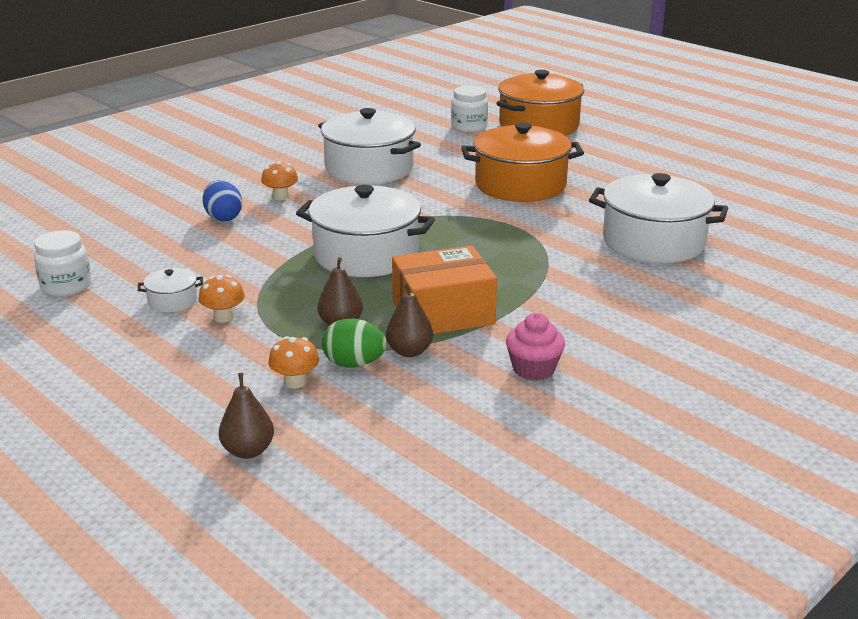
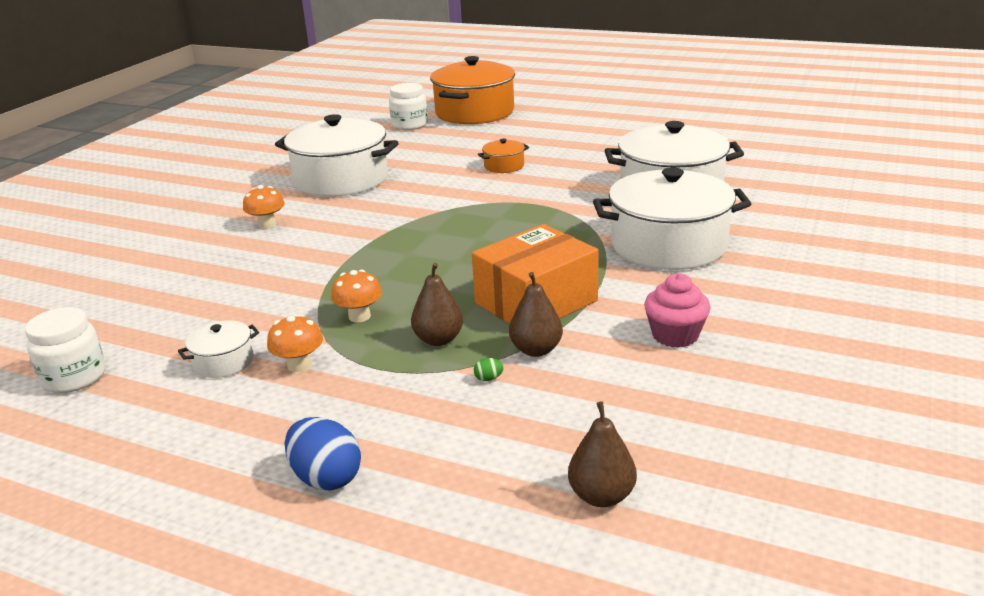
camera: 20 degrees left, 0 degrees up
(223, 217) = (218, 258): blue egg -> blue egg (326, 478)
(248, 451) = (450, 515): brown pear -> brown pear (601, 496)
(295, 382) = (440, 416): orange mushroom -> orange mushroom (359, 316)
(354, 364) = (488, 378): green egg -> green egg, size x0.40
(366, 255) = (407, 262): white pot -> white pot (668, 245)
(520, 185) = (504, 166): orange pot -> orange pot, size x0.43

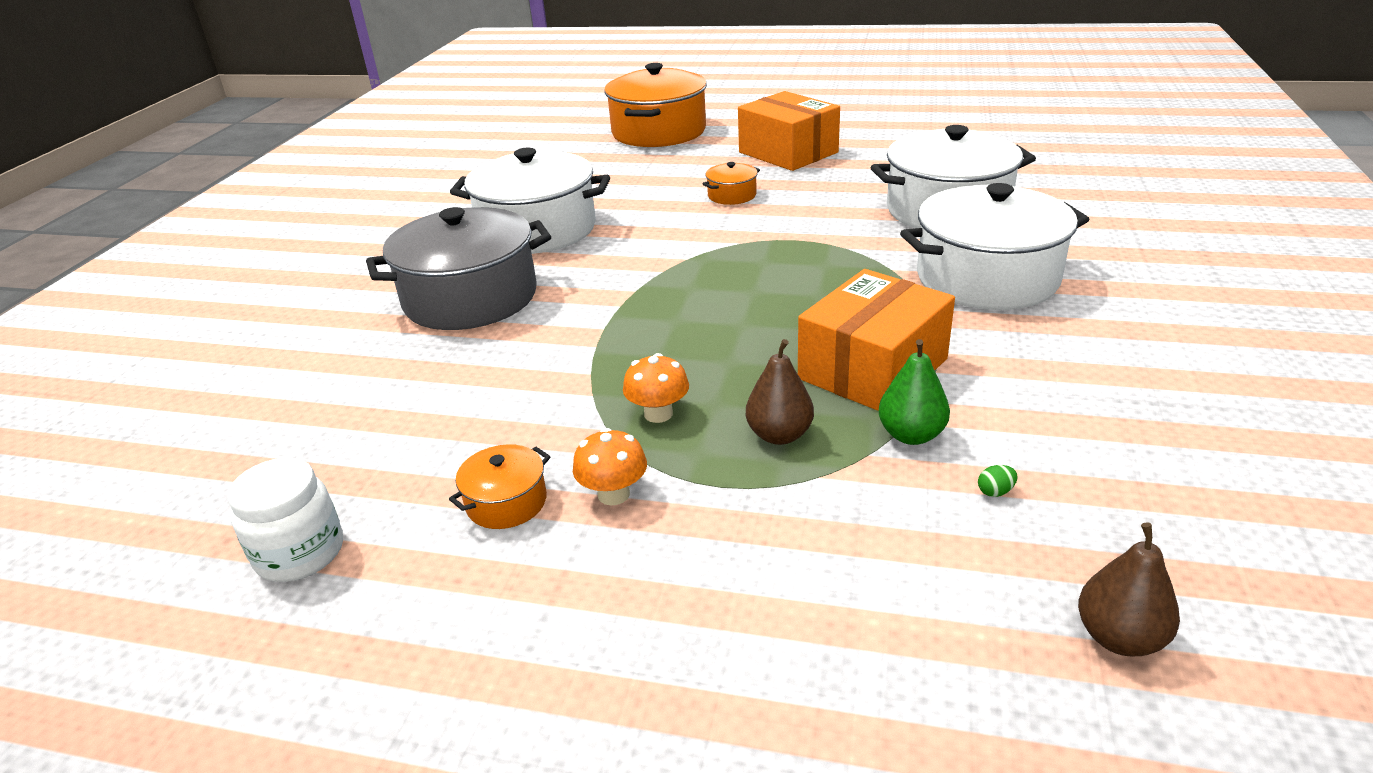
camera: 10 degrees left, 5 degrees up
(224, 362) = (506, 502): white pot -> orange pot
(267, 224) = (470, 298): orange mushroom -> grey pot
(326, 478) = (739, 664): blue egg -> none
(409, 125) = (587, 153): white jar -> none
(488, 378) = (875, 483): green egg -> green egg (995, 492)
(536, 350) = (911, 435): brown pear -> green pear
(569, 136) = (788, 152): none -> orange box
(675, 335) = (1068, 395): pink cupcake -> none

